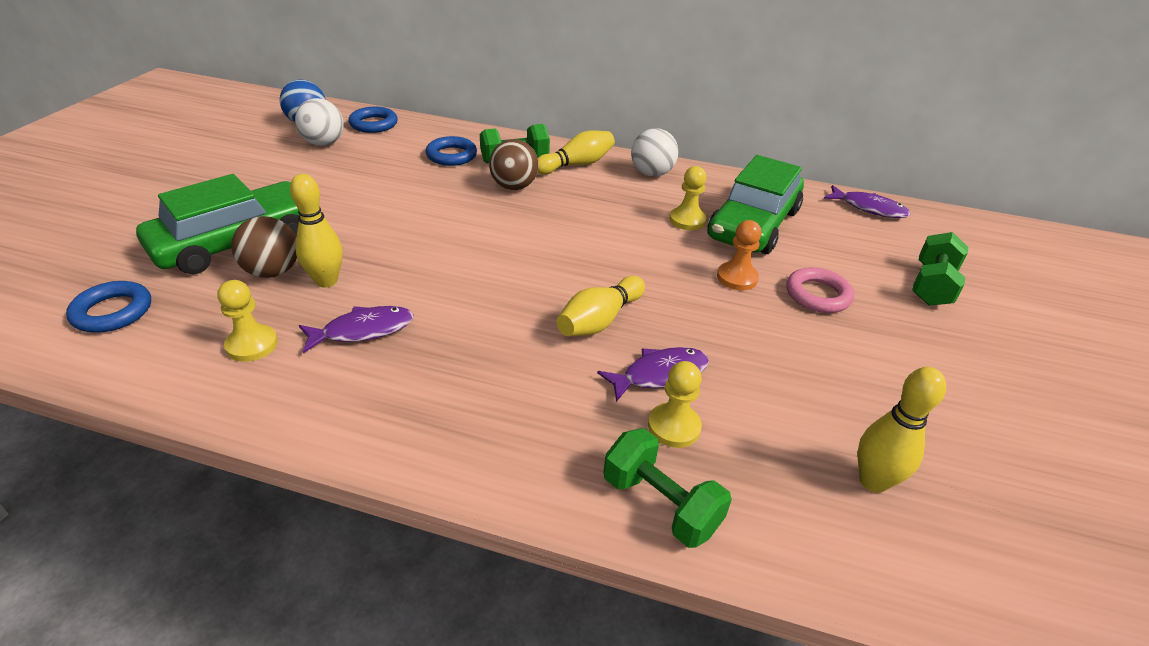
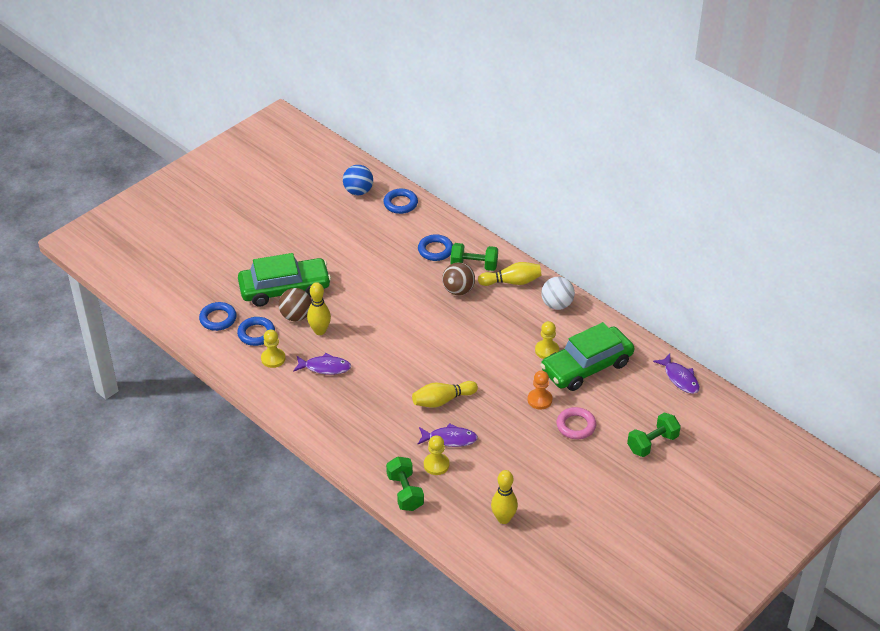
camera: 30 degrees right, 5 degrees up
(202, 315) = (256, 334): none -> blue ring
(324, 143) = (360, 216): white ball -> none

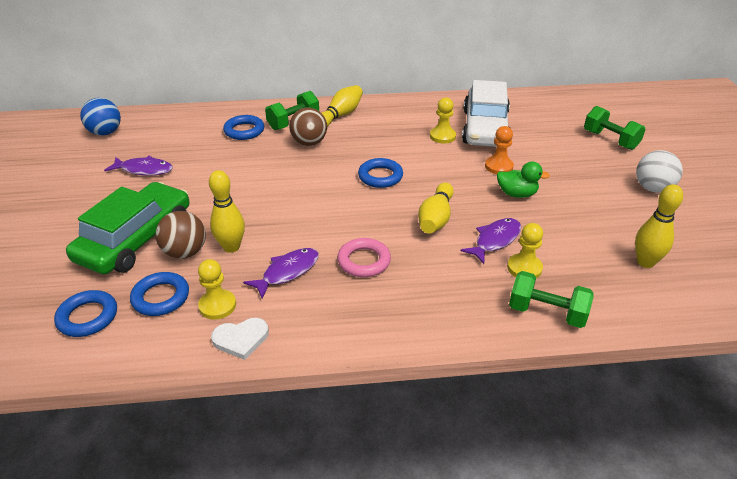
camera: 50 degrees left, 5 degrees down
(261, 384) = (241, 339): none -> white heart
(400, 203) = (161, 120): blue ring -> blue ring (380, 176)
(514, 425) = (516, 194): none -> green duck
(557, 304) = (396, 109): white ball -> white ball (652, 188)
(576, 426) = (552, 164): pink ring -> pink ring (364, 261)
(586, 366) = (485, 128): green car -> white car
(652, 443) = (610, 140): green dumbbell -> green dumbbell turned 45 degrees counterclockwise
(680, 378) = (546, 99): purple fish -> purple fish (144, 170)

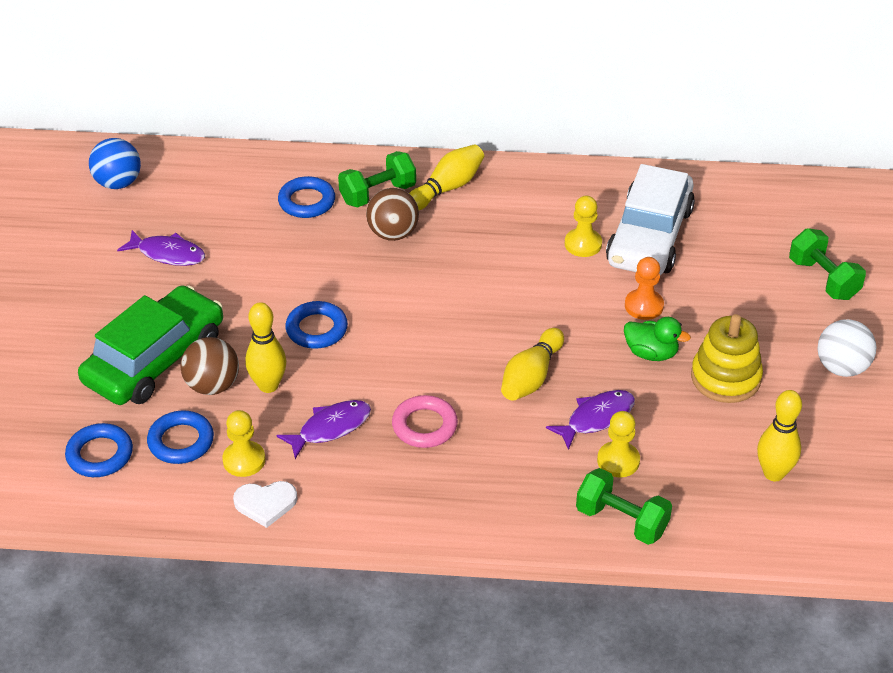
camera: 10 degrees right, 5 degrees up
(380, 176) = (477, 302): blue ring -> blue ring (316, 329)
(576, 203) = (725, 378): none -> yellow stacking toy

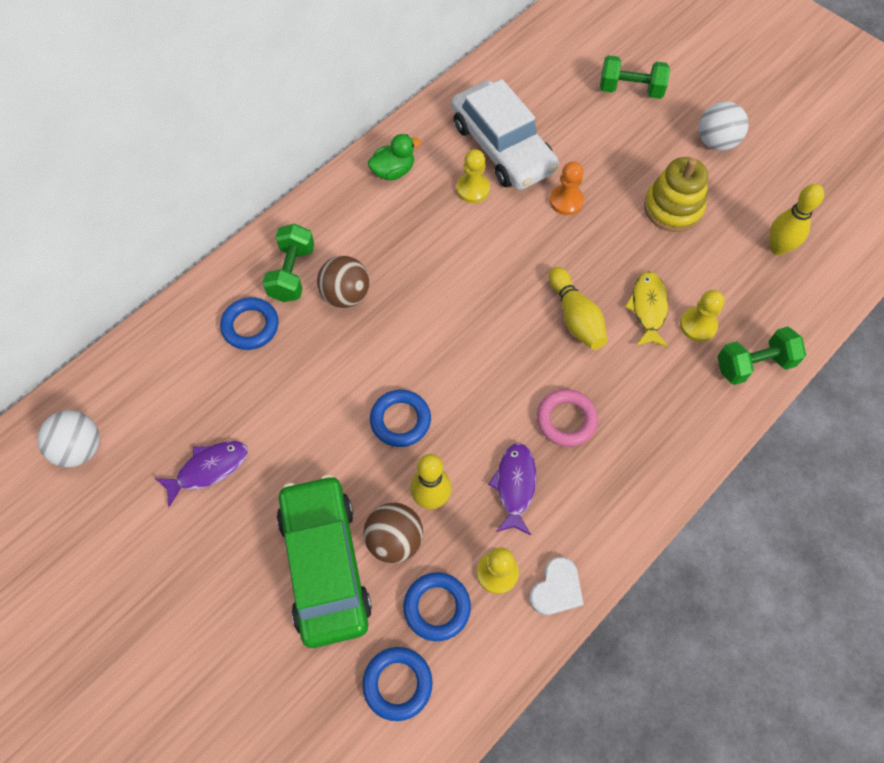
camera: 50 degrees left, 20 degrees up
(118, 183) = (80, 448): blue ball -> white ball
(447, 188) = (332, 225): yellow bowling pin -> none
(596, 418) = (648, 308): purple fish -> yellow fish
(651, 353) = (614, 231): green duck -> green duck (393, 171)

